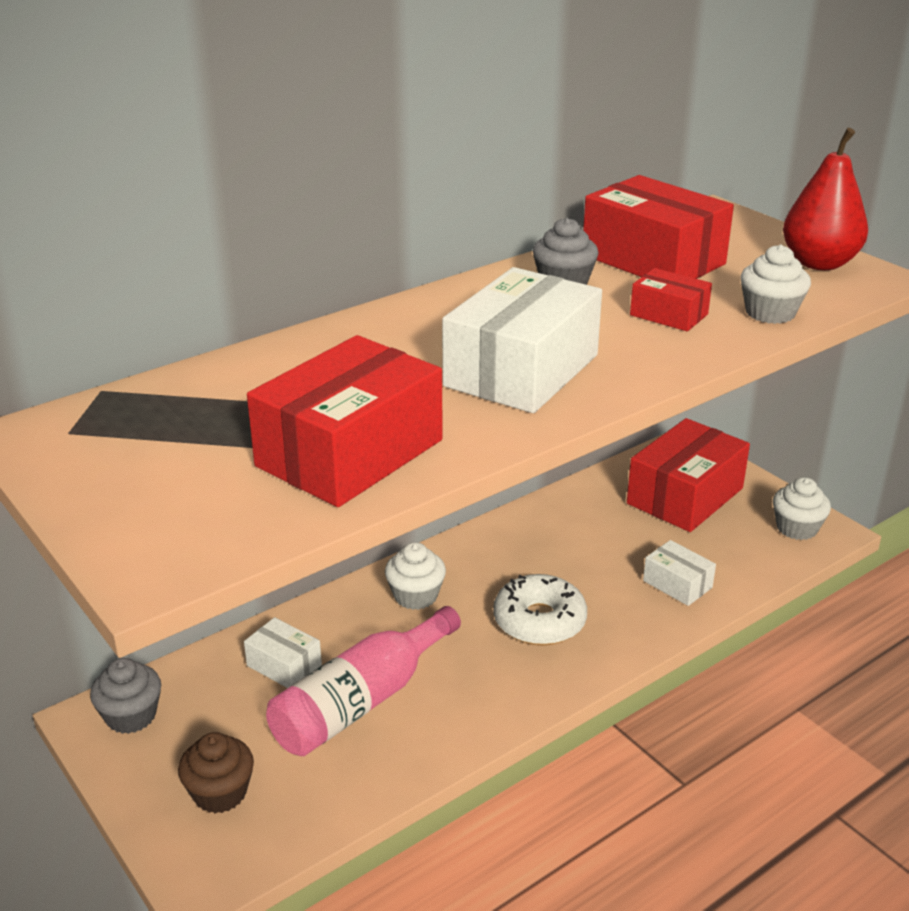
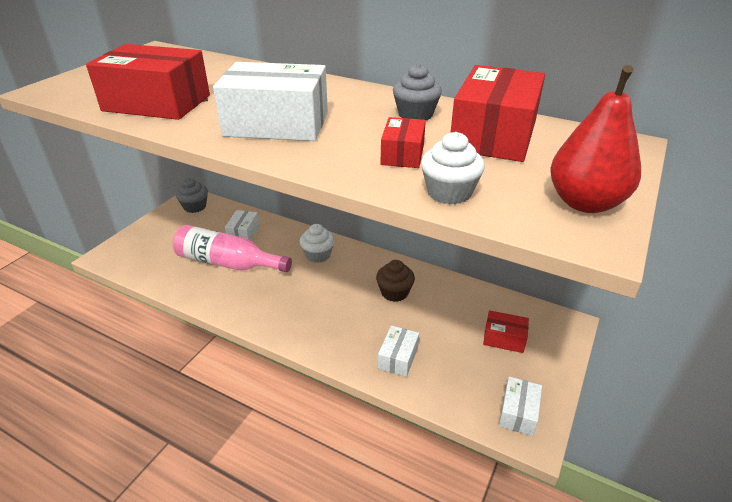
camera: 65 degrees right, 5 degrees up
(220, 793) = (155, 244): brown cupcake -> brown cupcake (394, 292)
(539, 621) = (323, 305): white donut -> none
(685, 496) = (504, 338): red box -> red box, size x0.50
(796, 528) = (518, 413): white cupcake -> white box

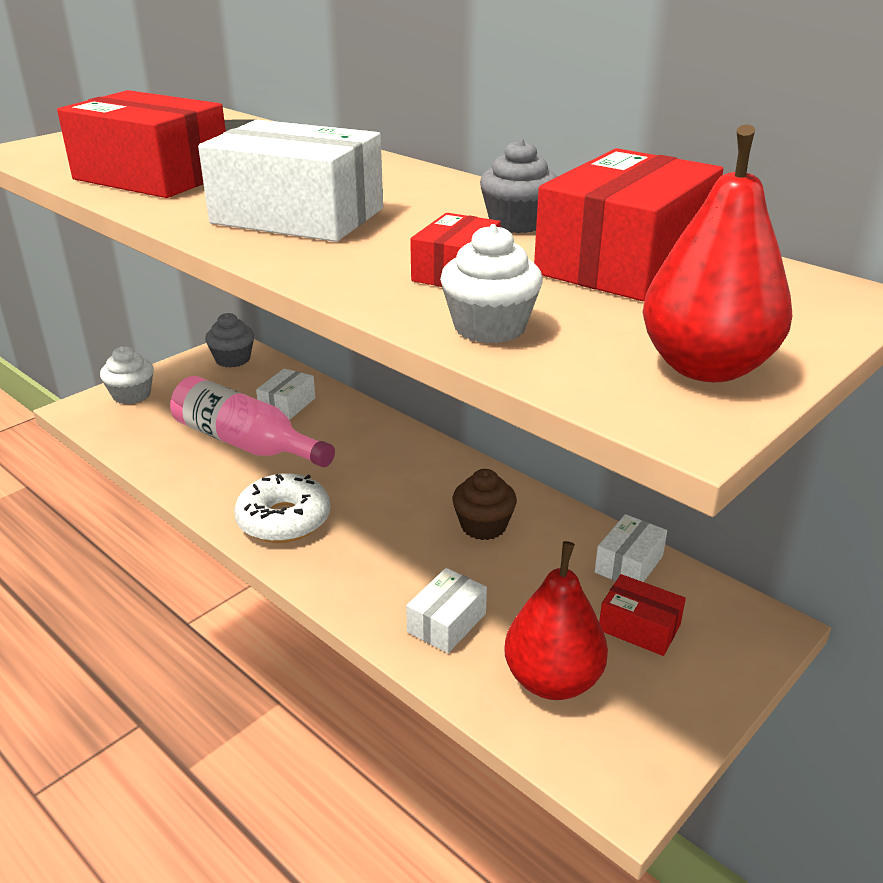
camera: 15 degrees right, 5 degrees down
(273, 310) = (284, 520): none -> white donut
(318, 255) = (386, 452): white cupcake -> white cupcake (132, 395)
(471, 380) = (552, 680): none -> red pear
(518, 413) = (613, 746): white box -> white box (628, 564)

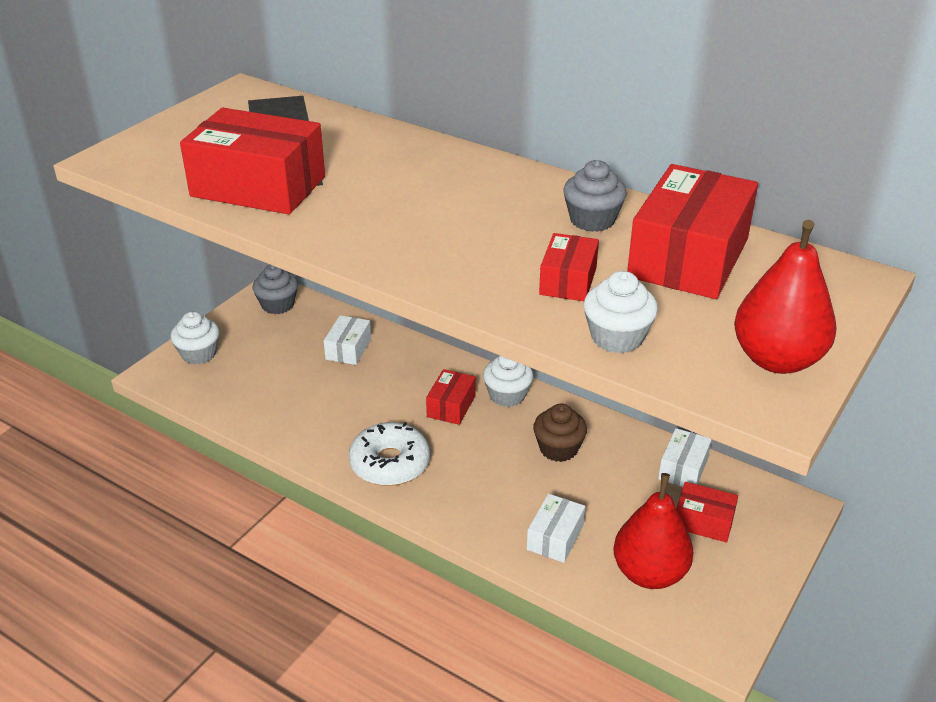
camera: 10 degrees left, 5 degrees up
(246, 443) = (326, 392): pink bottle -> none
(298, 216) = (413, 227): white box -> none
(376, 470) = (451, 406): none -> red box
(443, 465) = (507, 395): none -> white cupcake

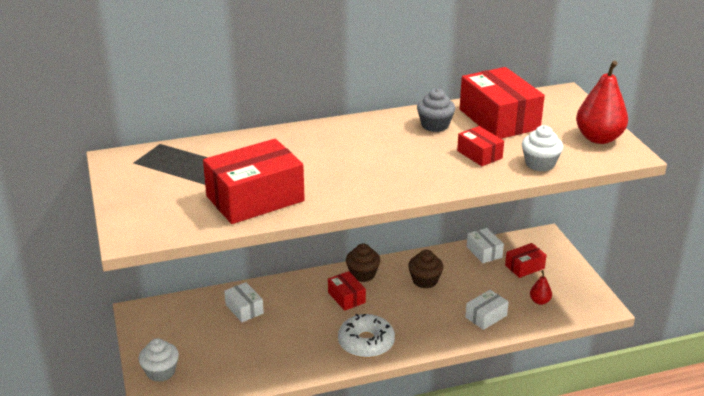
camera: 50 degrees left, 5 degrees down
(277, 305) = (157, 315): grey cupcake -> none
(507, 395) = (362, 274): white cupcake -> brown cupcake
(555, 537) = (486, 316): white box -> white box turned 75 degrees clockwise
(649, 573) = (539, 301): red pear -> red pear, size x0.48

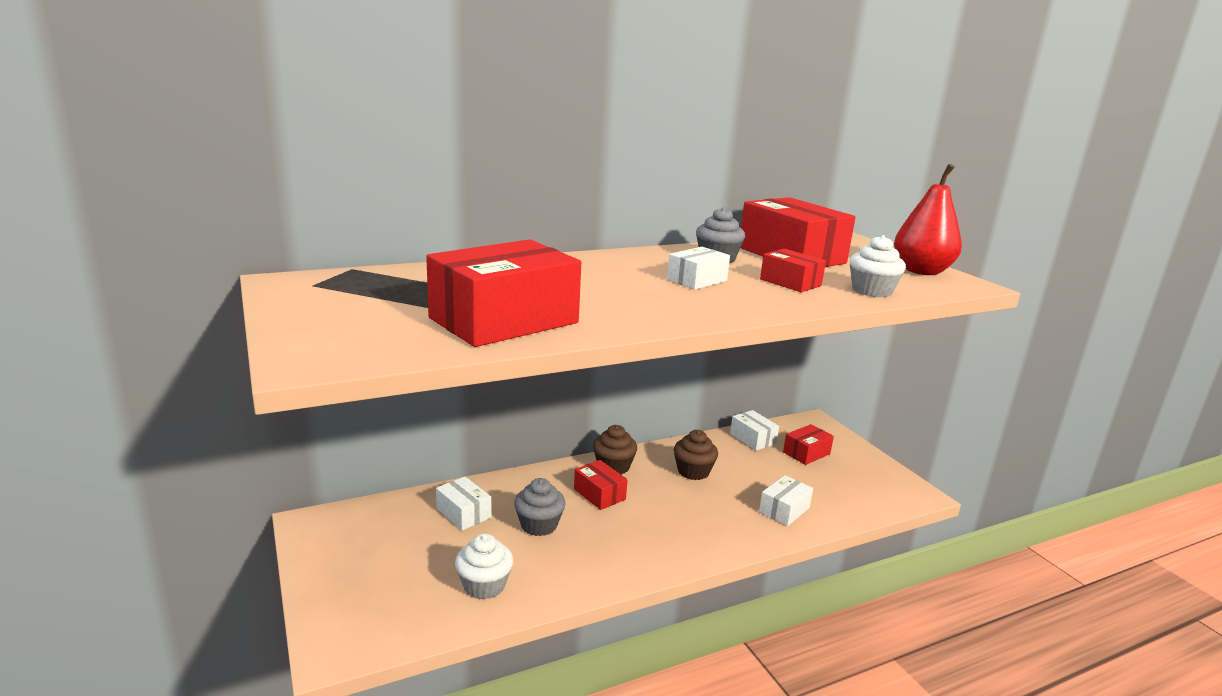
camera: 10 degrees left, 10 degrees down
(160, 372) = (344, 606): white cupcake -> white cupcake (484, 585)
(297, 320) = (539, 525): none -> grey cupcake
(366, 343) = (640, 549): white donut -> none
(406, 153) = (697, 280): none -> white box
(539, 301) = (841, 490): red pear -> none

